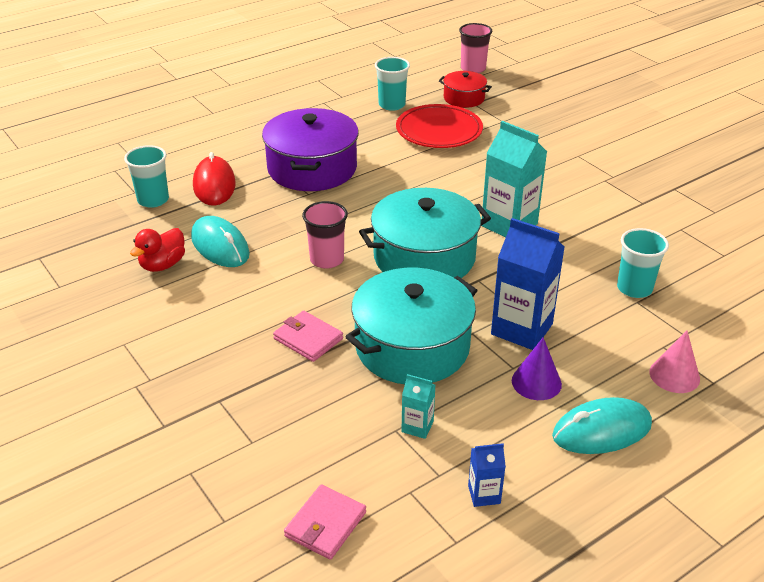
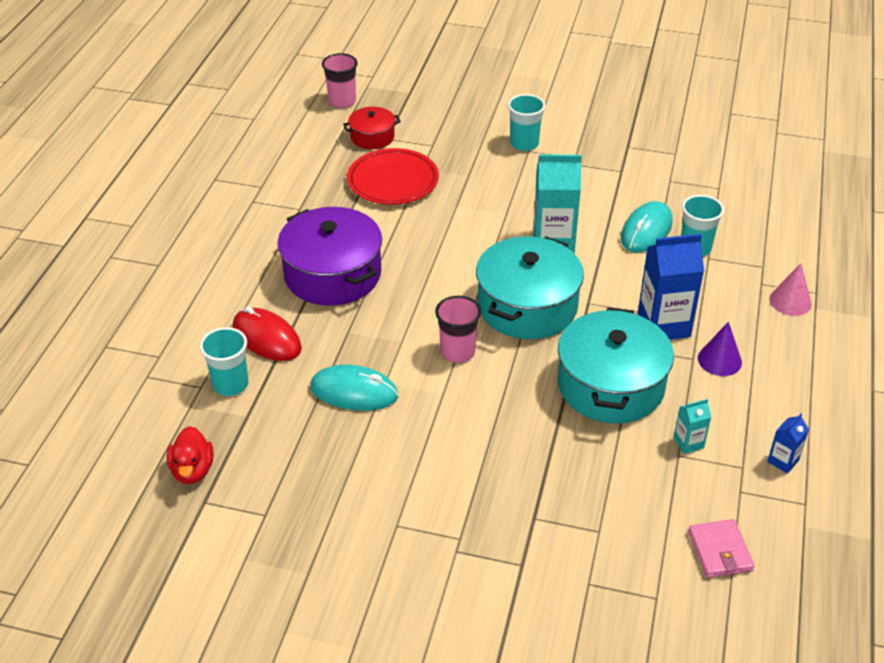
camera: 40 degrees left, 5 degrees up
(163, 265) = (329, 438): red duck -> red duck (193, 470)
(308, 339) = (532, 427): pink wallet -> none
(392, 105) = (318, 174): turquoise cup -> turquoise cup (524, 144)
(601, 430) = (795, 369): turquoise mouse -> turquoise mouse (646, 230)

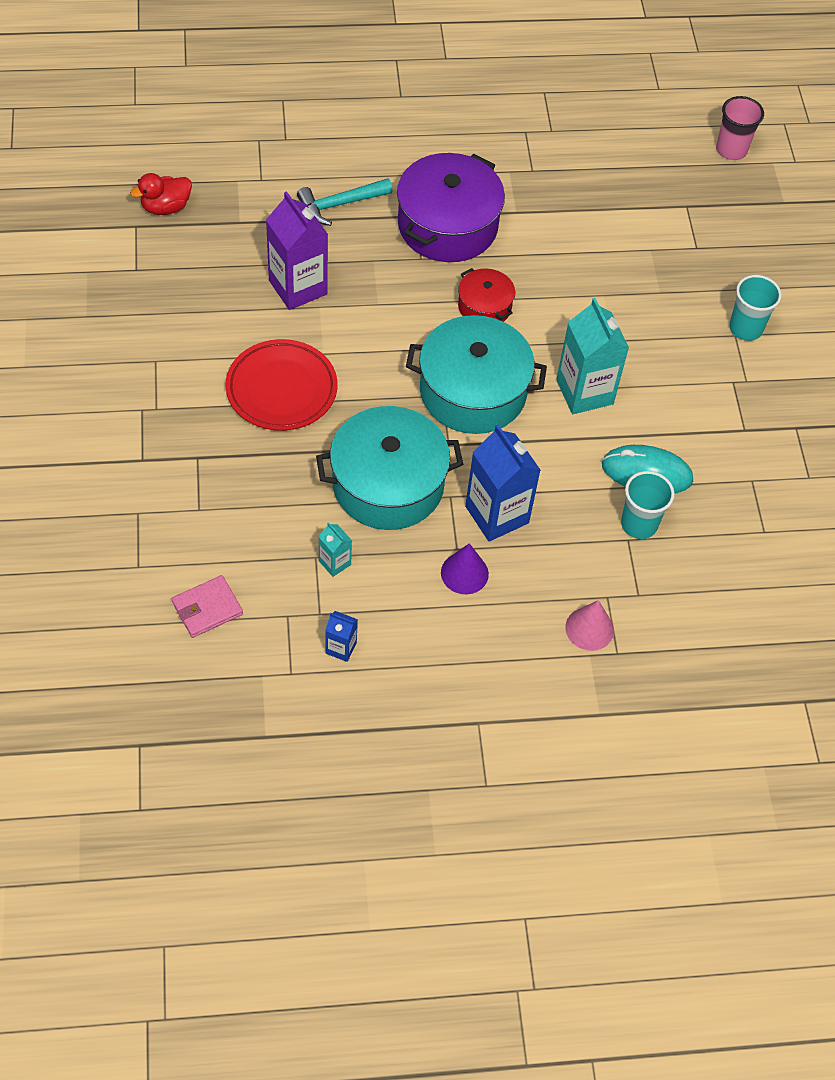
camera: 65 degrees right, 15 degrees up
(230, 384) = (272, 198): turquoise cup -> none
(267, 338) = (339, 204): red mouse -> turquoise hammer
(354, 392) = (298, 287): turquoise mouse -> purple carton
(372, 137) = (682, 193): red pot -> red pot (484, 306)
(393, 181) = (615, 231): red plate -> red plate (281, 389)
(457, 352) = (382, 351): pink cup -> none

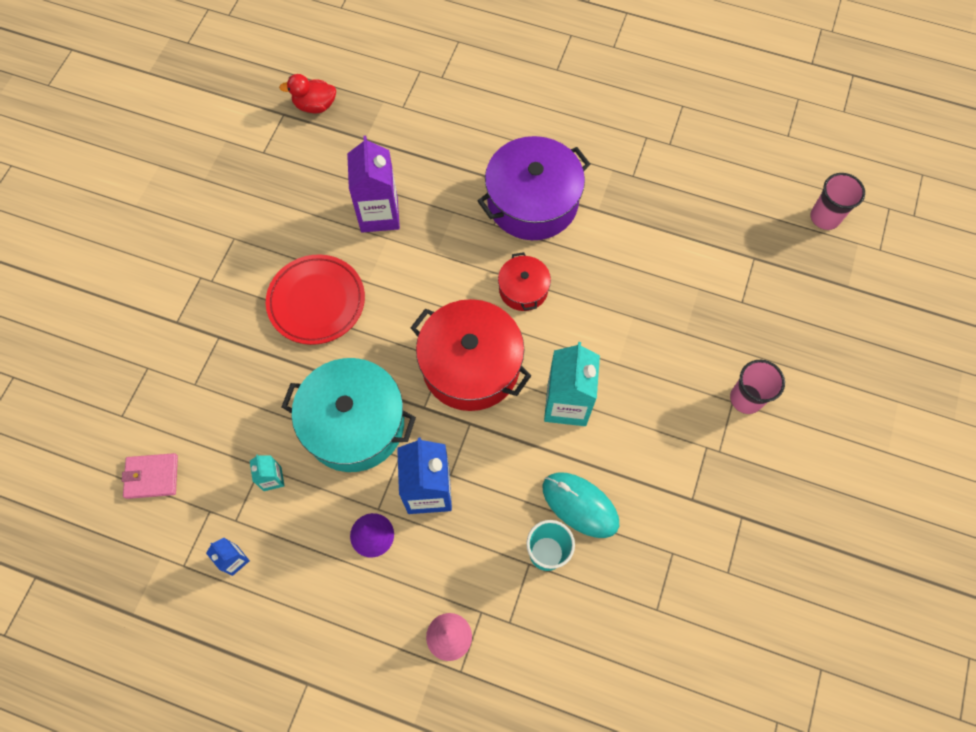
camera: 30 degrees right, 10 degrees up
(339, 204) = (453, 151): turquoise hammer -> none
(473, 391) = (471, 365): turquoise pot -> red pot
(745, 328) = (746, 399): turquoise cup -> pink cup

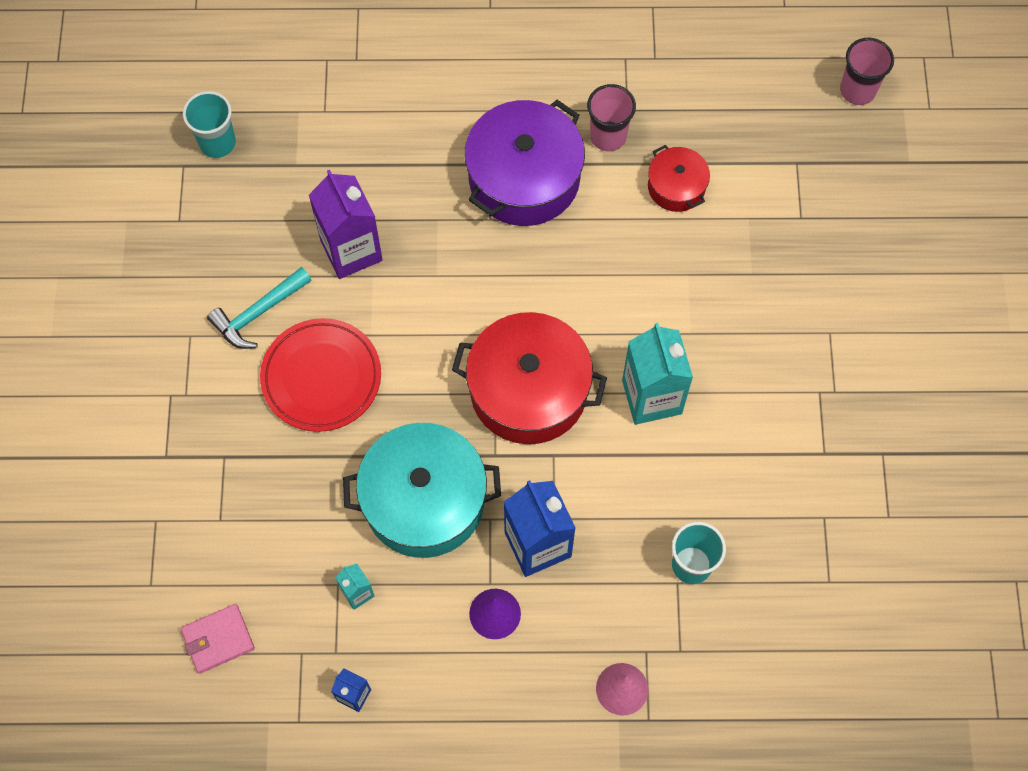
camera: 20 degrees left, 0 degrees up
(290, 238) = (258, 313): none -> turquoise hammer
(315, 105) = (217, 143): red duck -> turquoise cup
(523, 289) = (553, 284): red pot -> red pot (676, 187)
(580, 505) = (708, 501): turquoise mouse -> none
(746, 399) = (842, 324): pink cup -> pink cup (608, 136)

